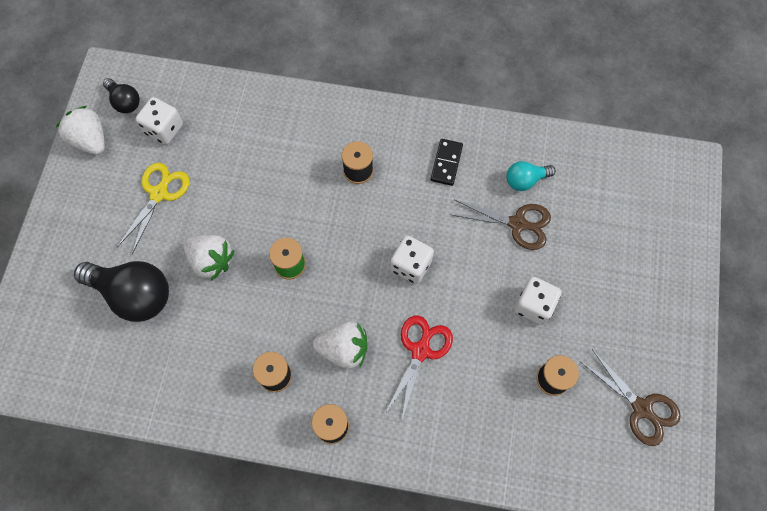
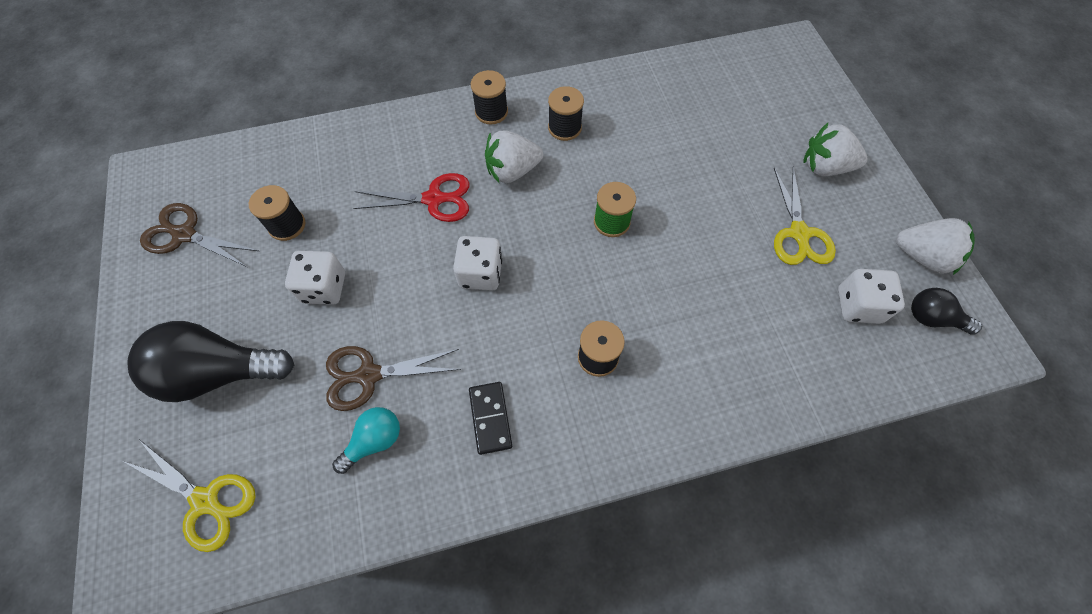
camera: 155 degrees right, 5 degrees down
(134, 294) = (741, 138): black light bulb -> black light bulb (219, 372)
(211, 261) = (693, 193): white strawberry -> white strawberry (825, 167)
(421, 350) = (435, 199): red scissors -> red scissors turned 90 degrees counterclockwise
(638, 188) = (206, 501): none -> yellow scissors

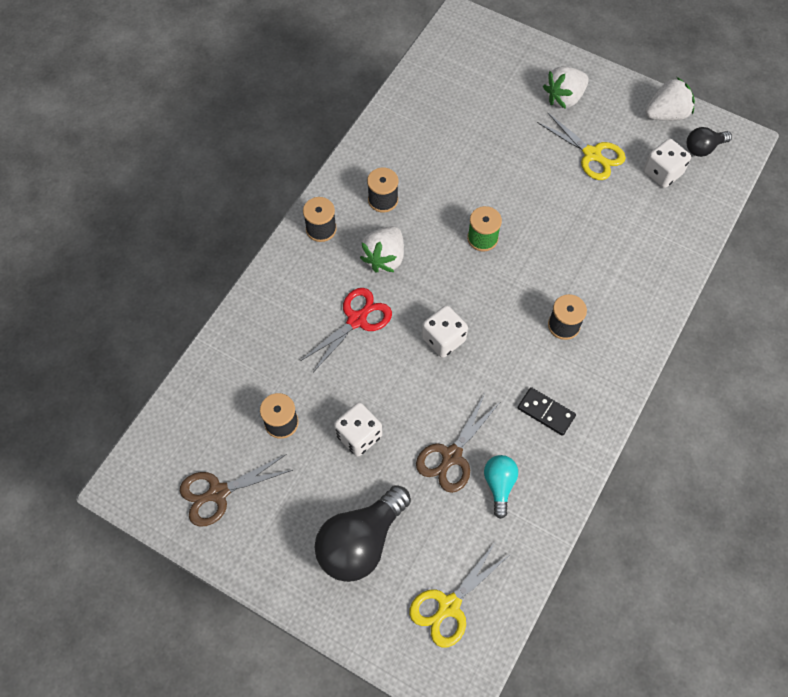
camera: 45 degrees left, 0 degrees up
(206, 501) = (448, 606): yellow scissors -> yellow scissors turned 150 degrees clockwise

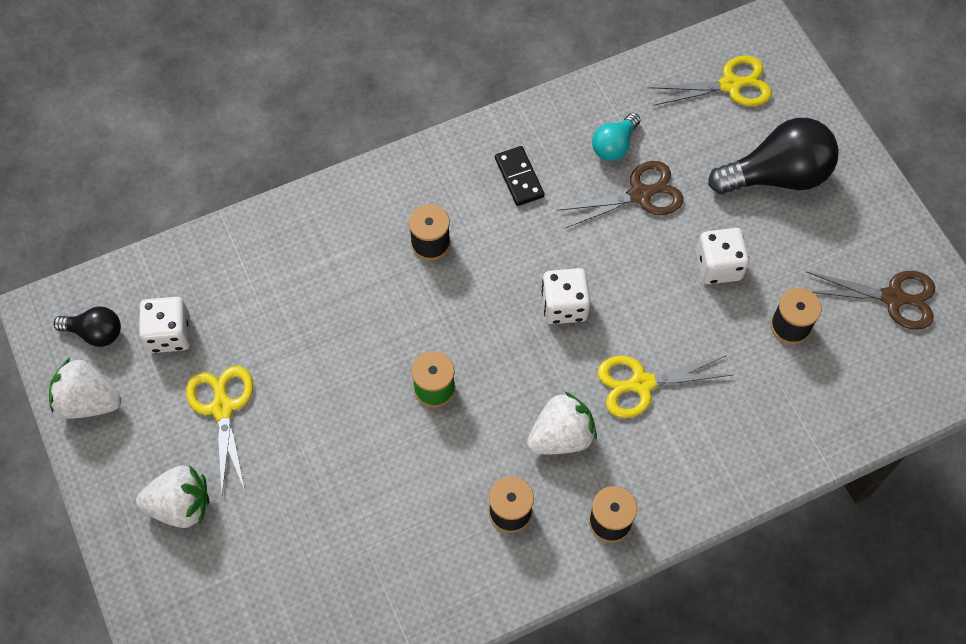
camera: 145 degrees left, 0 degrees up
(357, 319) = (640, 384): red scissors -> yellow scissors

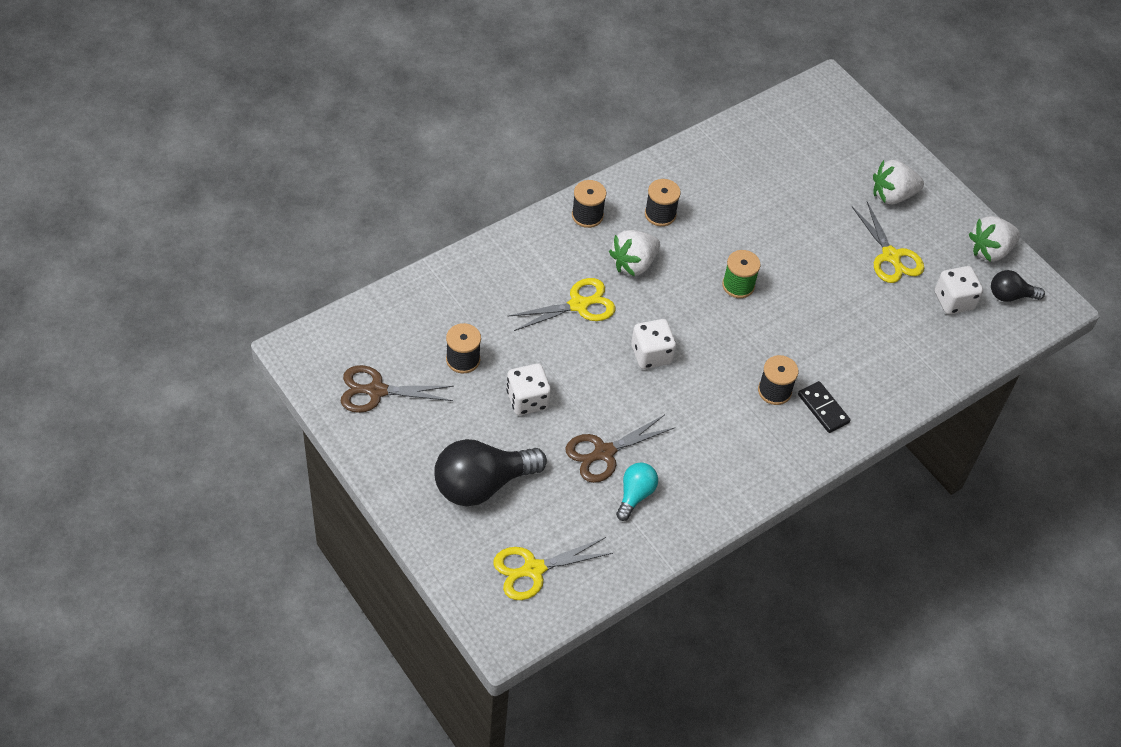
camera: 165 degrees right, 10 degrees down
(88, 401) = (990, 250): white strawberry -> white strawberry turned 150 degrees clockwise
(519, 177) = (714, 455): black domino -> black domino (823, 408)

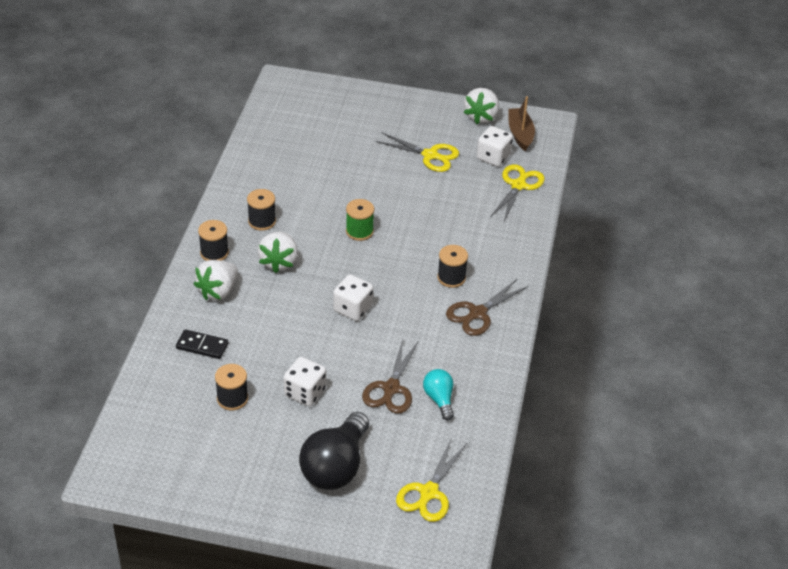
camera: 40 degrees left, 10 degrees down
(375, 391) = (193, 462): brown scissors -> brown scissors (477, 314)
(579, 305) = (272, 310): yellow scissors -> yellow scissors (518, 185)
(823, 408) = (490, 268): black domino -> black domino (202, 346)
(892, 195) = (392, 120): white strawberry -> white strawberry (218, 291)
(1010, 296) = (520, 134): black light bulb -> brown boat

